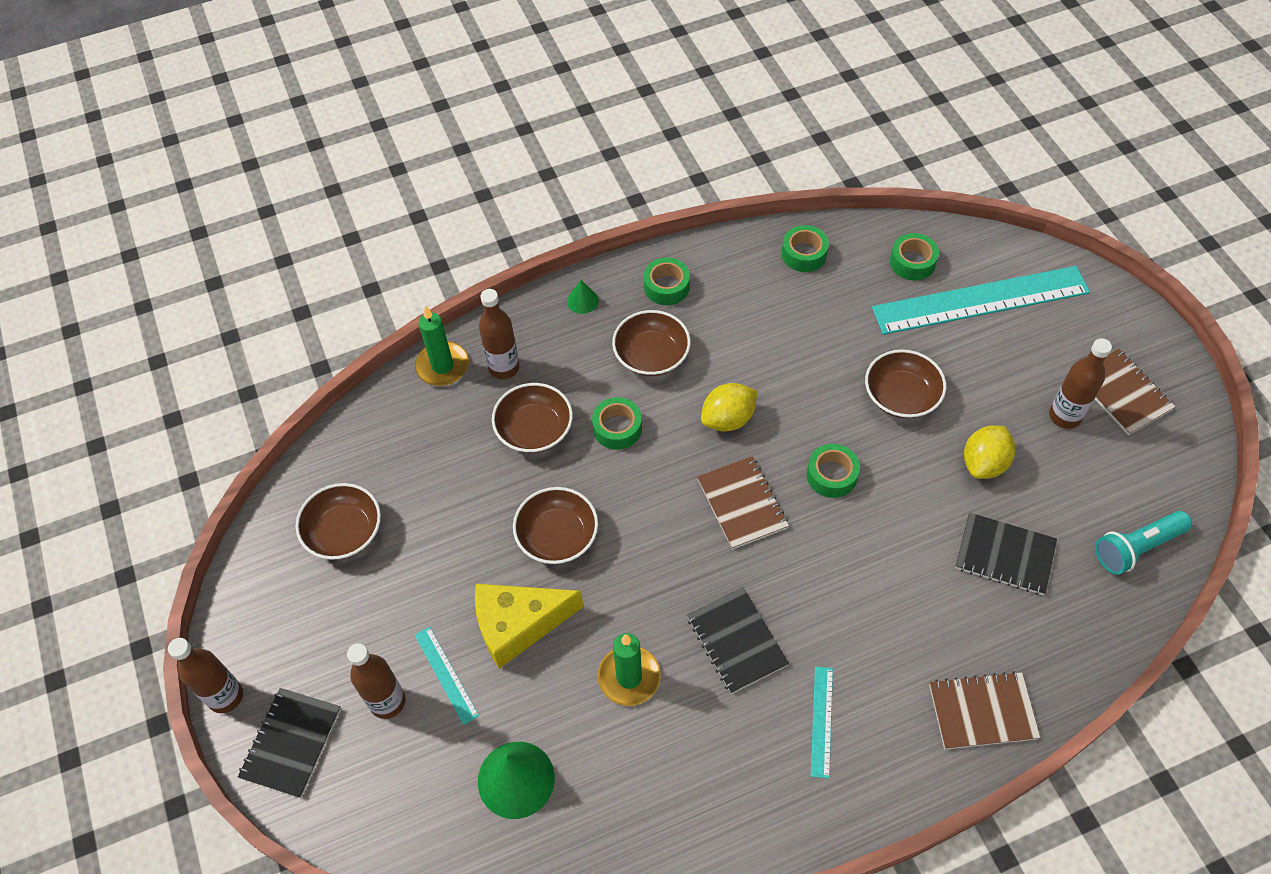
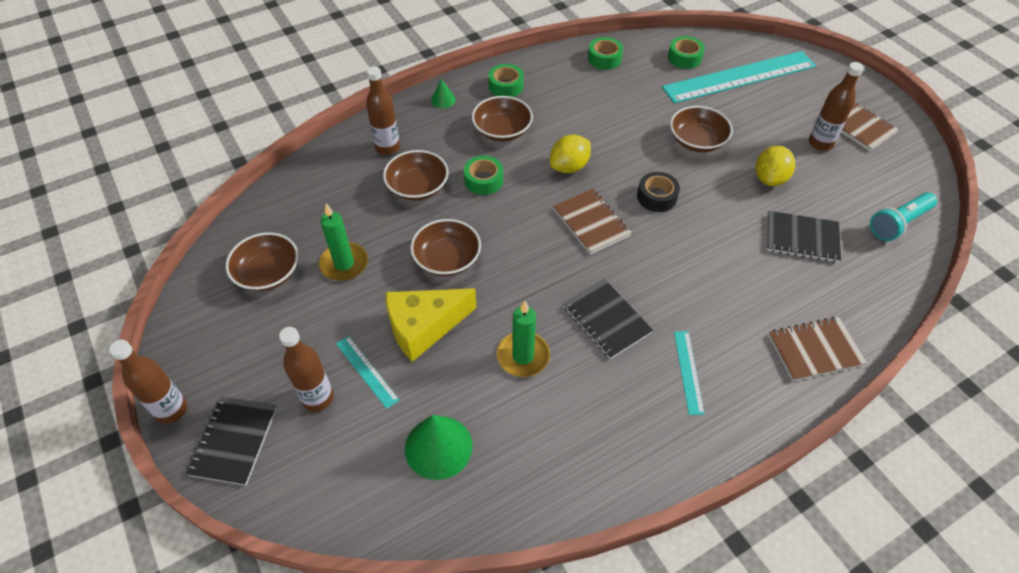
camera: 10 degrees left, 5 degrees down
(442, 366) = (338, 151): green candle -> green candle (344, 264)
(831, 475) = (656, 197): green tape -> black tape

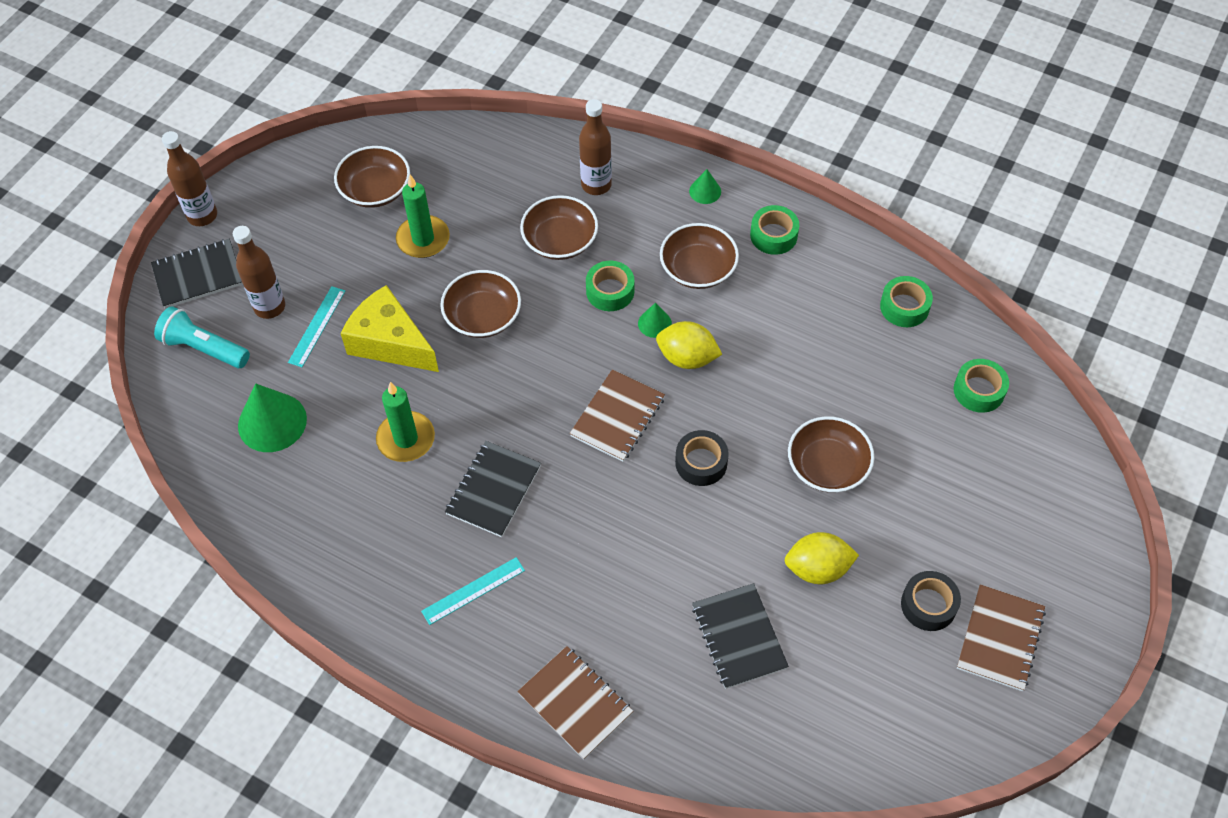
camera: 60 degrees right, 5 degrees up
(529, 170) = (654, 323): none -> green cone
(739, 77) = (991, 466): turquoise ruler -> none
(820, 143) = (928, 605): brown bottle -> black tape
(898, 223) = (840, 739): turquoise flashlight -> turquoise flashlight (204, 348)

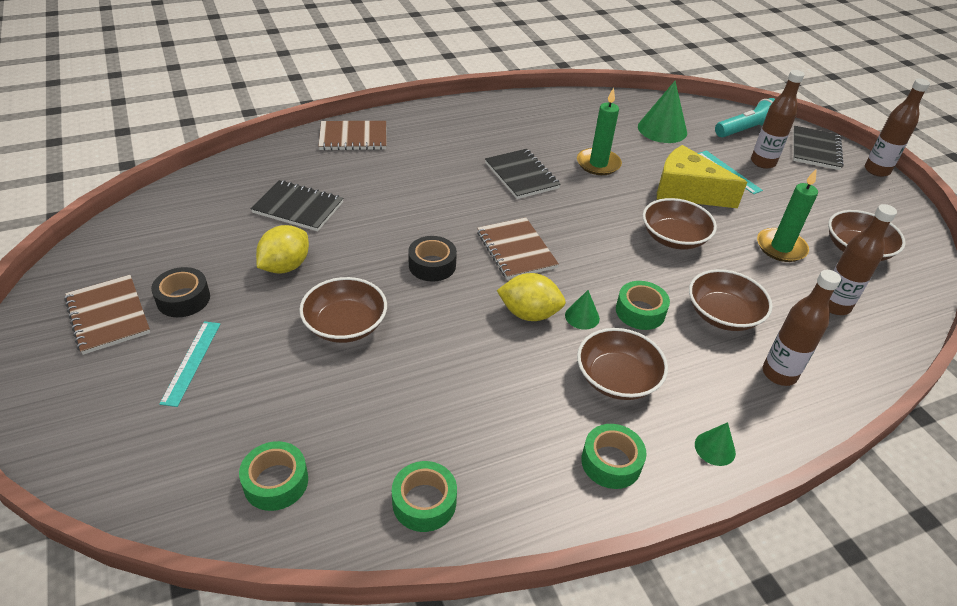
camera: 125 degrees right, 15 degrees down
(390, 342) = (687, 191): yellow cheese -> yellow cheese turned 135 degrees counterclockwise
(473, 590) = (464, 140): turquoise ruler -> turquoise ruler (191, 362)
(477, 180) = (834, 306): none -> brown bottle
(687, 358) = (529, 313): yellow lemon -> yellow lemon turned 45 degrees clockwise

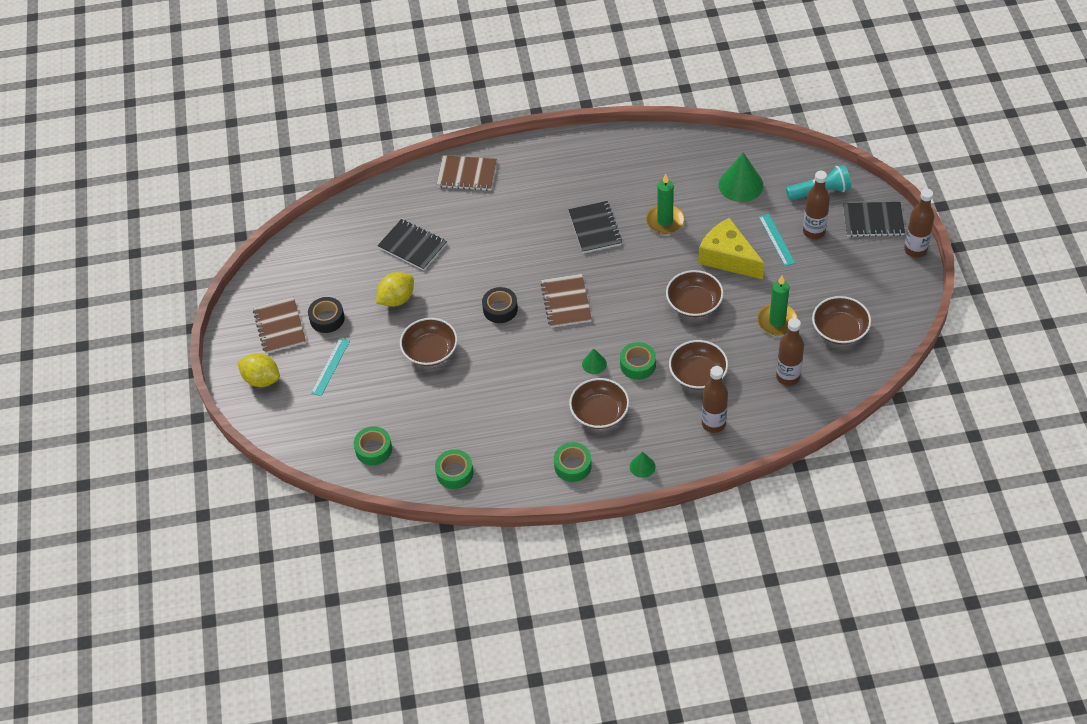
camera: 20 degrees right, 10 degrees up
(529, 313) = (557, 357): yellow lemon -> yellow lemon (261, 379)
(815, 150) = (873, 221): black notebook -> black notebook turned 60 degrees clockwise

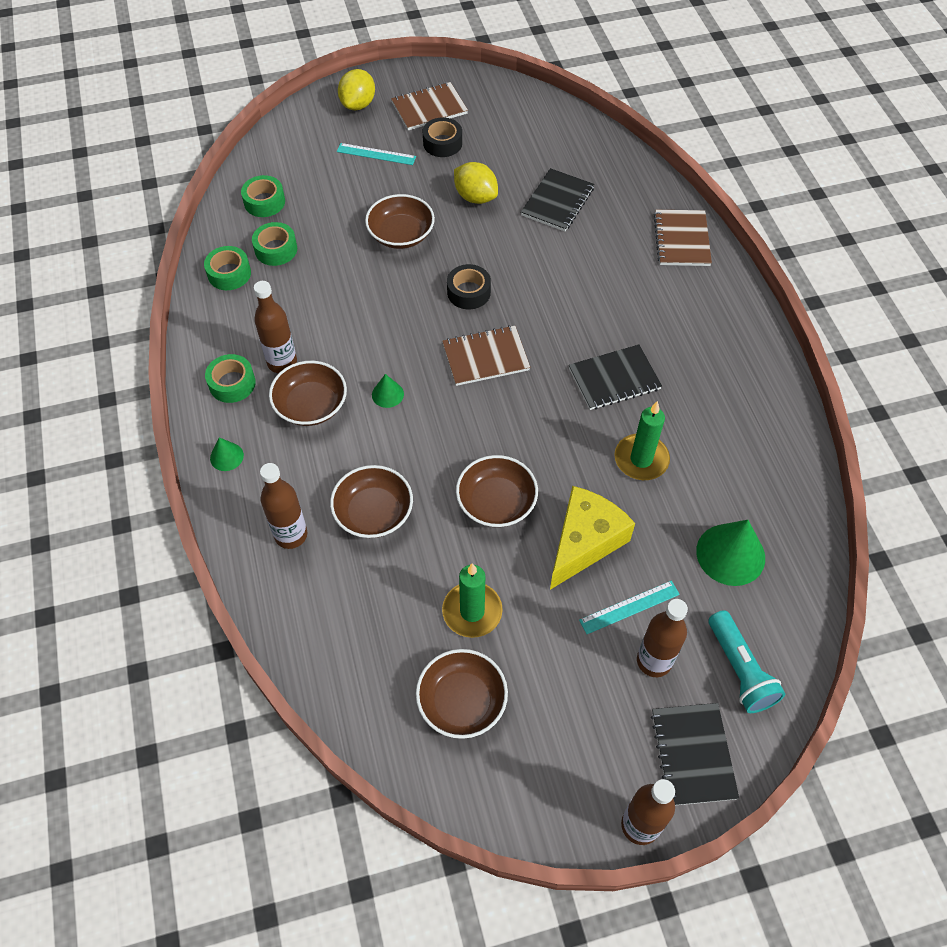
camera: 80 degrees right, 5 degrees up
(638, 365) = (387, 442): green tape -> green tape (276, 249)
(788, 377) = (371, 628): brown bottle -> brown bottle (282, 363)

